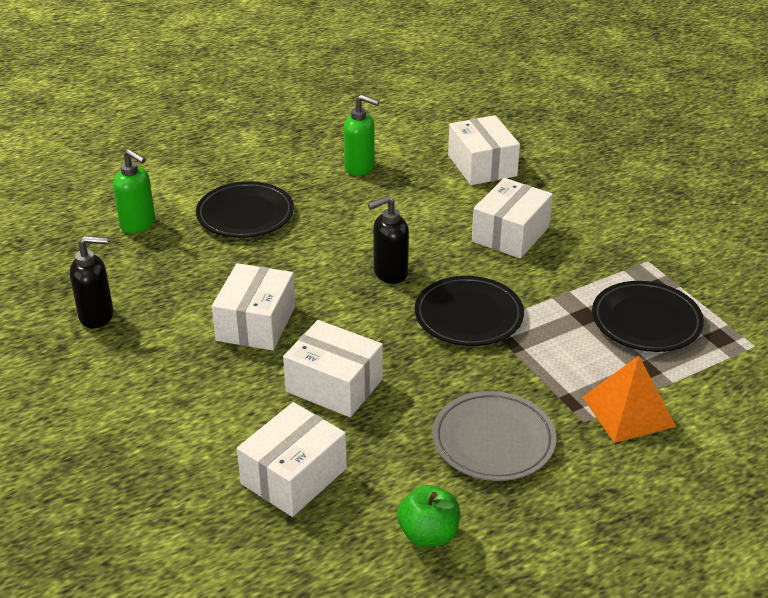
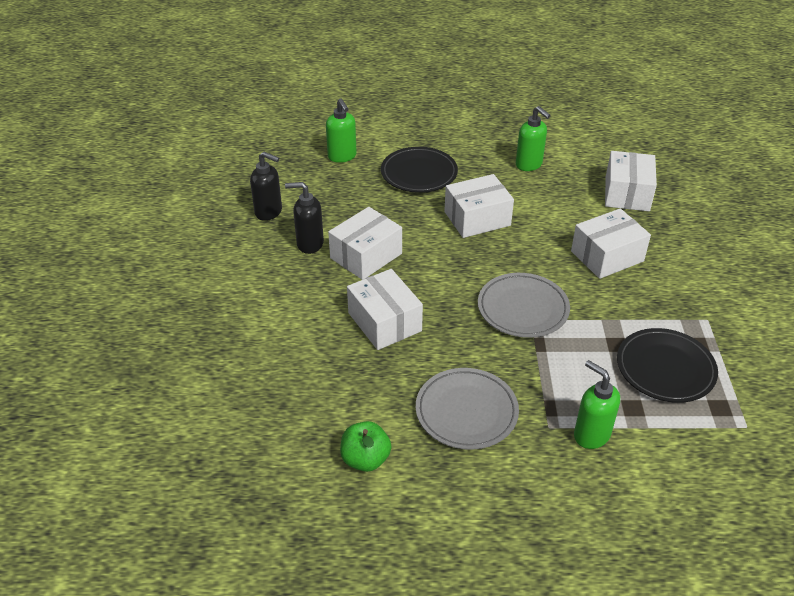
camera: 30 degrees right, 5 degrees up
(294, 476) = (308, 375): white box -> white box (477, 218)
(390, 273) = (488, 254): black soap dispenser -> black soap dispenser (309, 244)
(468, 316) = (523, 308): black plate -> grey plate
(628, 411) = (591, 435): orange pyramid -> green soap dispenser

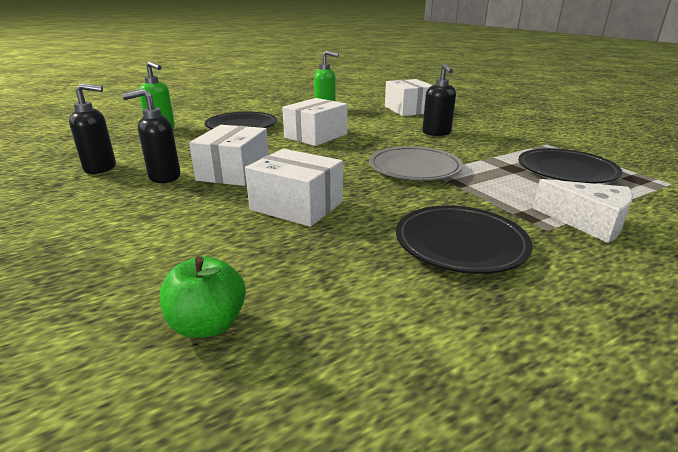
camera: 30 degrees left, 15 degrees down
(365, 459) = (404, 331): green apple -> green apple (208, 324)
(466, 411) = (460, 243): grey plate -> black plate
(591, 435) = (588, 222): green soap dispenser -> white cheese
(607, 256) = (436, 133): white box -> black soap dispenser

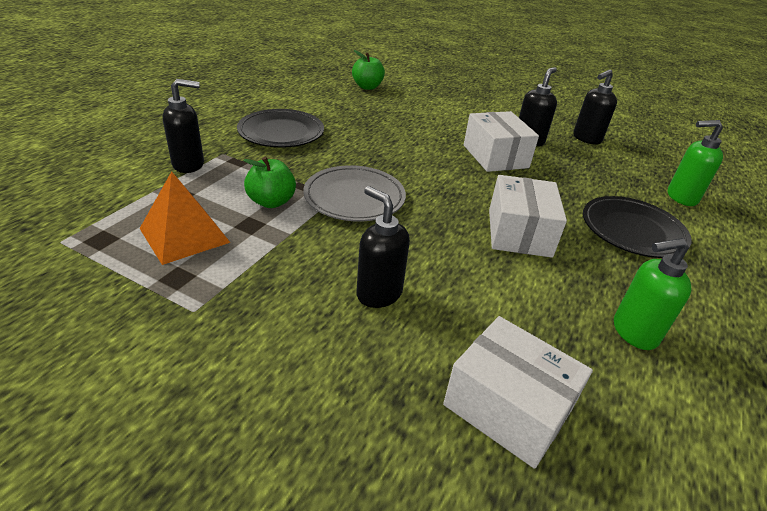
camera: 145 degrees right, 10 degrees up
(296, 206) = (404, 137): white box -> none
(491, 177) = (271, 202): none -> green apple
(566, 171) = (184, 235): black plate -> orange pyramid
(588, 222) = (189, 165): white cheese -> black soap dispenser

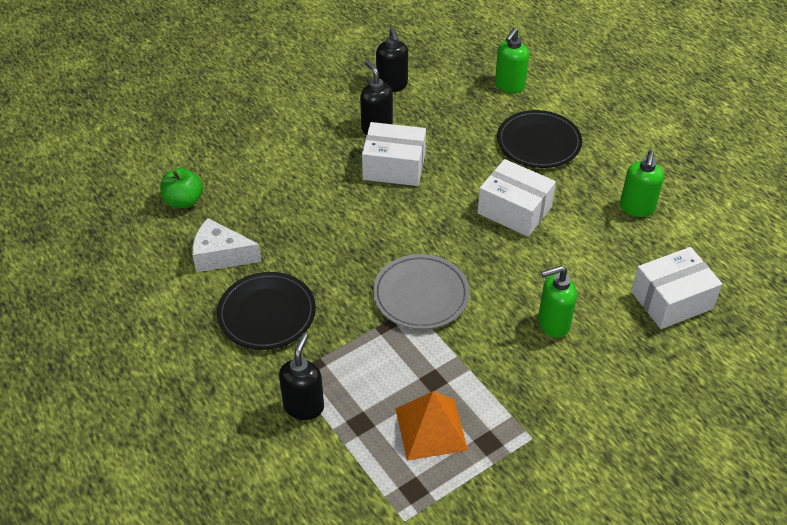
camera: 60 degrees left, 10 degrees up
(271, 202) = (402, 356): green apple -> none
(327, 107) = (220, 255): none -> white cheese
(378, 293) = (553, 324): black soap dispenser -> green soap dispenser

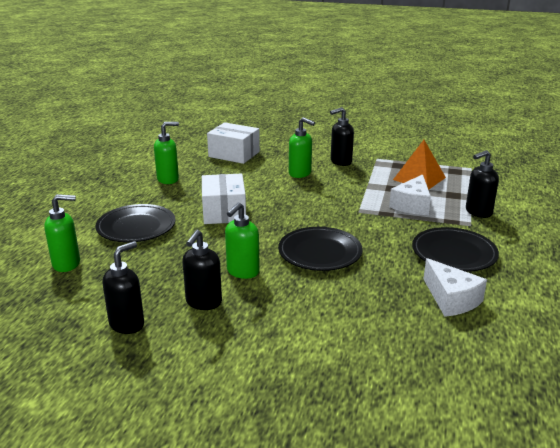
camera: 130 degrees left, 20 degrees down
(183, 201) = (442, 356): green apple -> none
(370, 227) = (320, 253): none -> black plate
(378, 362) = (412, 205): none -> white cheese
(394, 167) = (242, 272): white box -> green soap dispenser
(421, 295) = (345, 212): grey plate -> none
(553, 388) = (340, 162): none -> black soap dispenser

